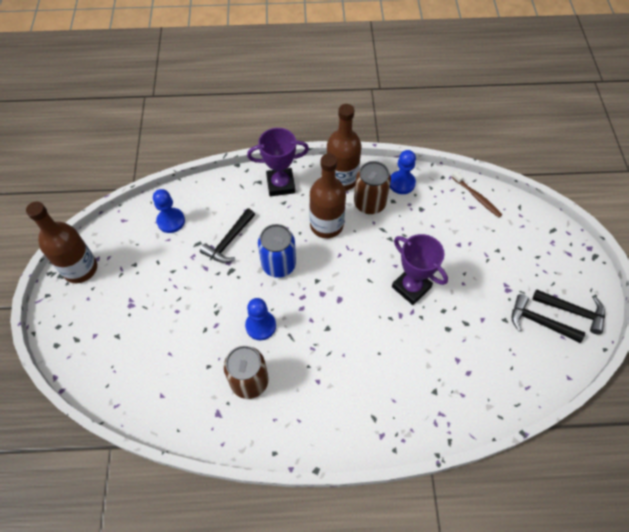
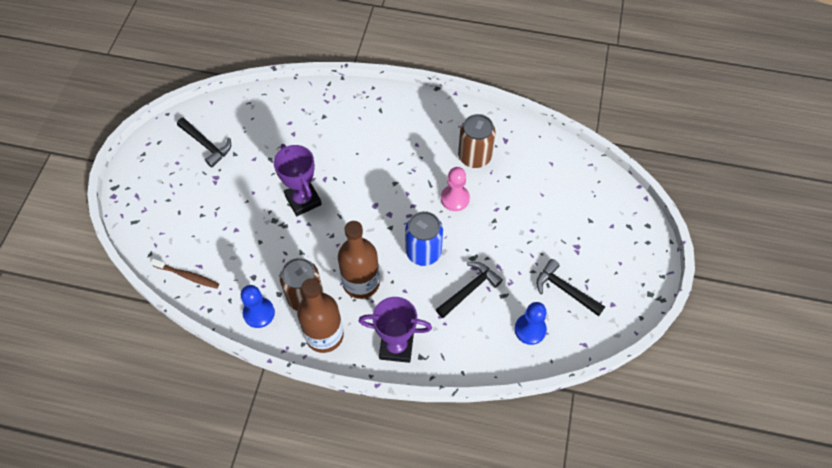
camera: 165 degrees left, 0 degrees up
(80, 269) = (630, 296): brown bottle -> none
(260, 326) = (455, 198): blue pawn -> pink pawn
(476, 197) = (187, 276): brown toothbrush -> brown toothbrush turned 135 degrees clockwise
(572, 311) = (171, 147): black hammer -> black hammer (565, 290)

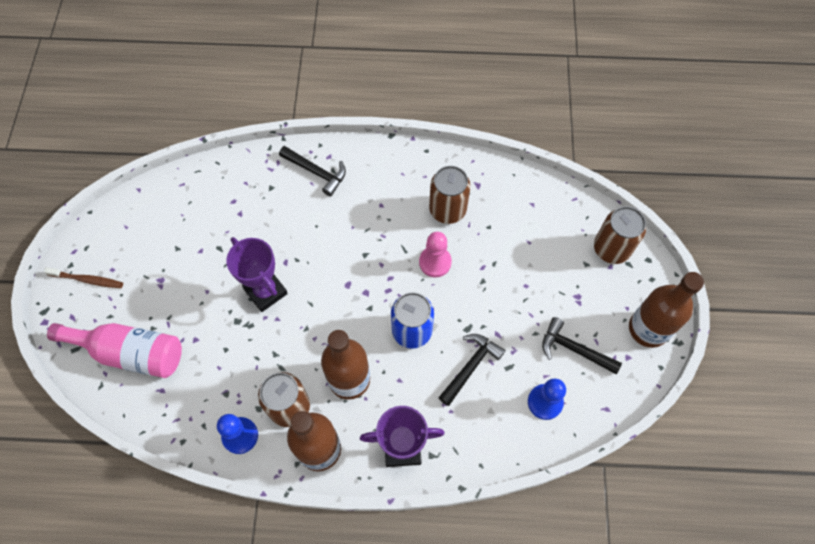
camera: 10 degrees left, 5 degrees up
(179, 231) = (130, 353): none -> pink bottle
(187, 276) = (149, 405): brown toothbrush -> brown toothbrush (87, 280)
(206, 145) = (142, 243): black hammer -> black hammer (316, 172)
(615, 211) = (611, 249): none -> brown can
(636, 283) = (648, 329): none -> brown bottle

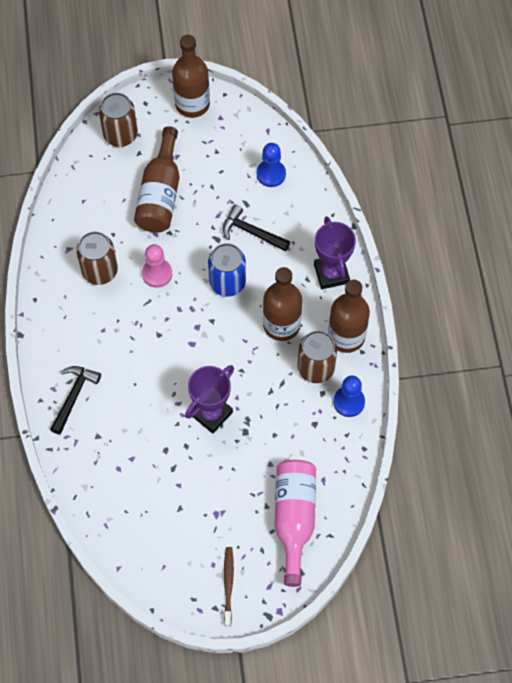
camera: 100 degrees left, 0 degrees up
(532, 279) = (160, 194): none -> brown bottle
(574, 349) = (220, 156): black hammer -> none

